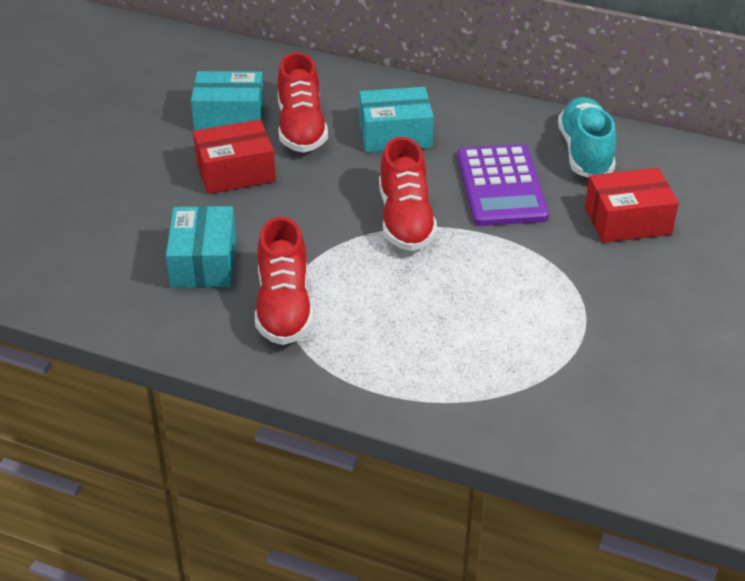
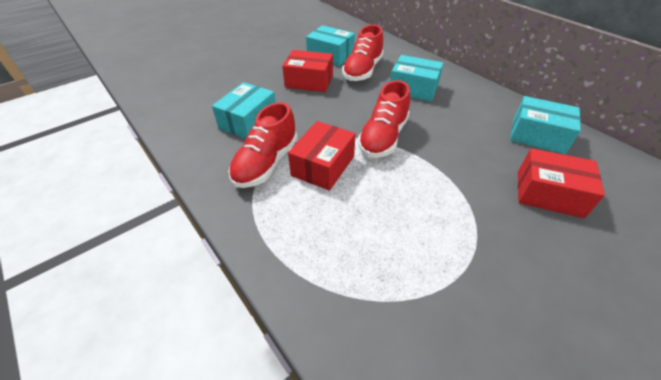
camera: 30 degrees right, 5 degrees up
(359, 283) = (323, 166): none -> red box
(501, 186) = (462, 138): purple calculator -> none
(585, 153) = (538, 135): turquoise shoe -> turquoise box

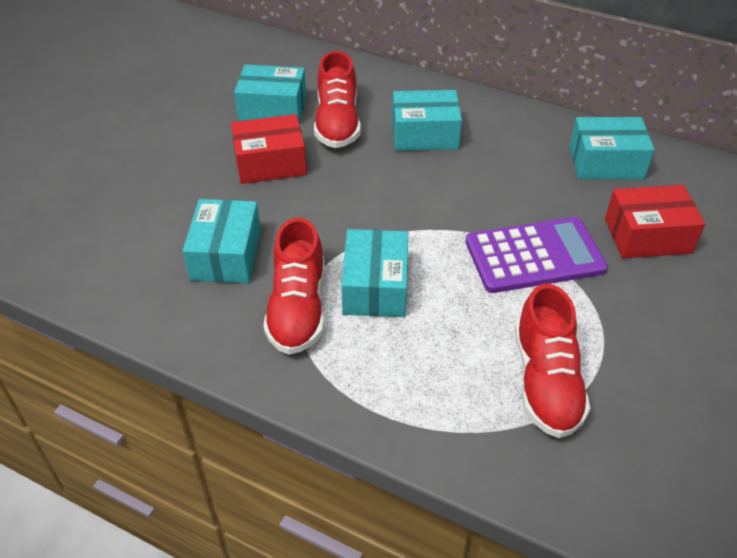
camera: 25 degrees left, 0 degrees up
(323, 166) = (375, 287): red box -> turquoise box
(383, 137) = (427, 222): red shoe -> red shoe (546, 381)
(447, 180) = (534, 256): none -> purple calculator

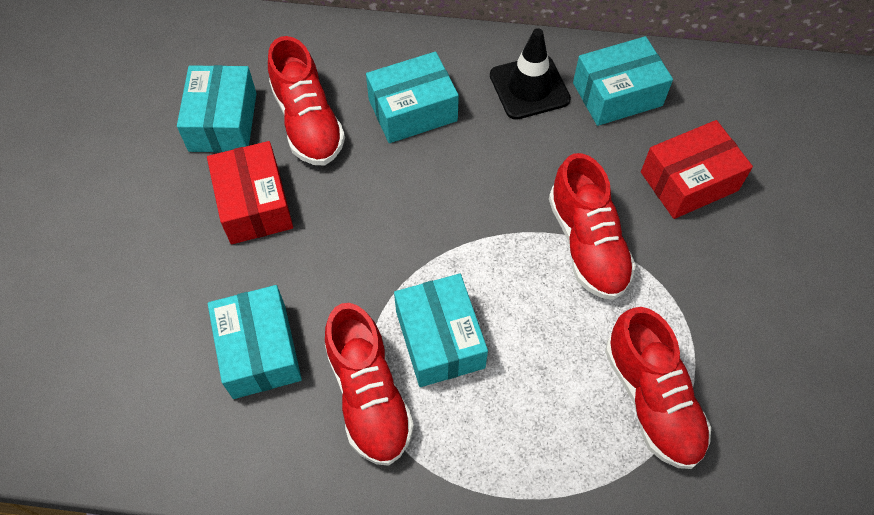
camera: 20 degrees left, 15 degrees up
(270, 163) = (254, 204): red box -> red box turned 75 degrees counterclockwise
(272, 109) = (223, 122): turquoise box -> turquoise box turned 75 degrees counterclockwise
(530, 141) = (529, 87): none -> black traffic cone
(534, 256) = (587, 244): purple calculator -> red shoe

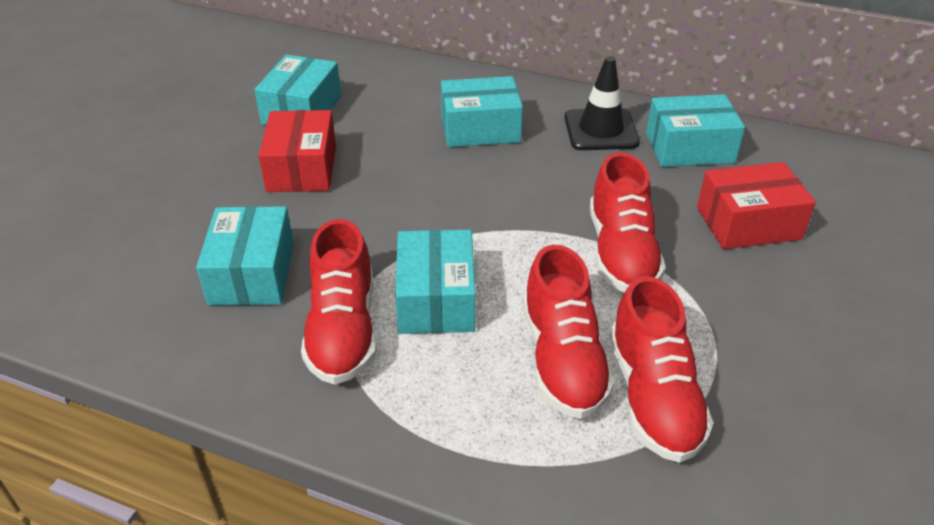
camera: 15 degrees right, 20 degrees down
(308, 122) = (378, 122): red shoe -> red shoe (563, 359)

